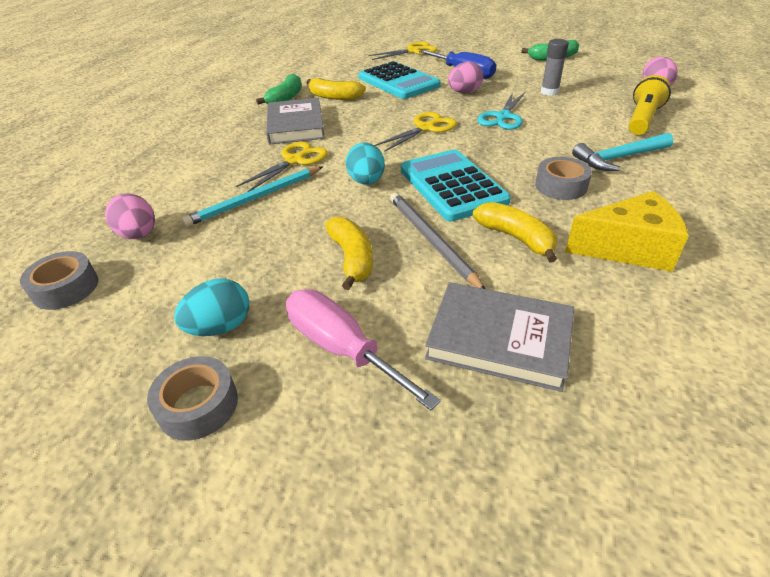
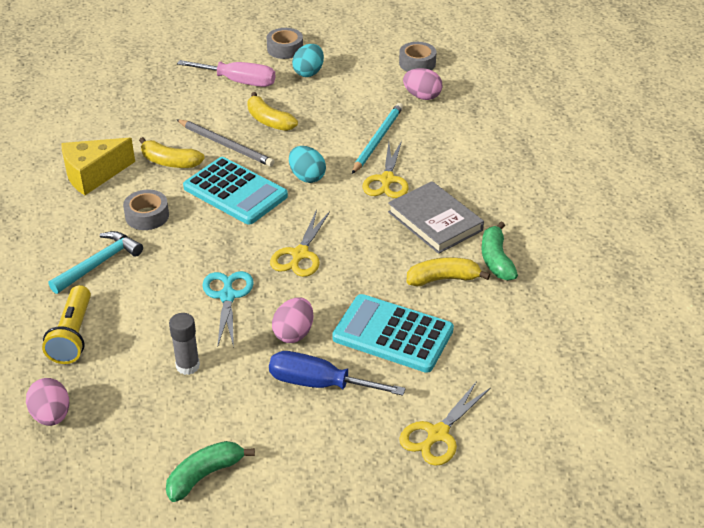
camera: 150 degrees right, 0 degrees up
(499, 339) = (161, 106): grey book -> none

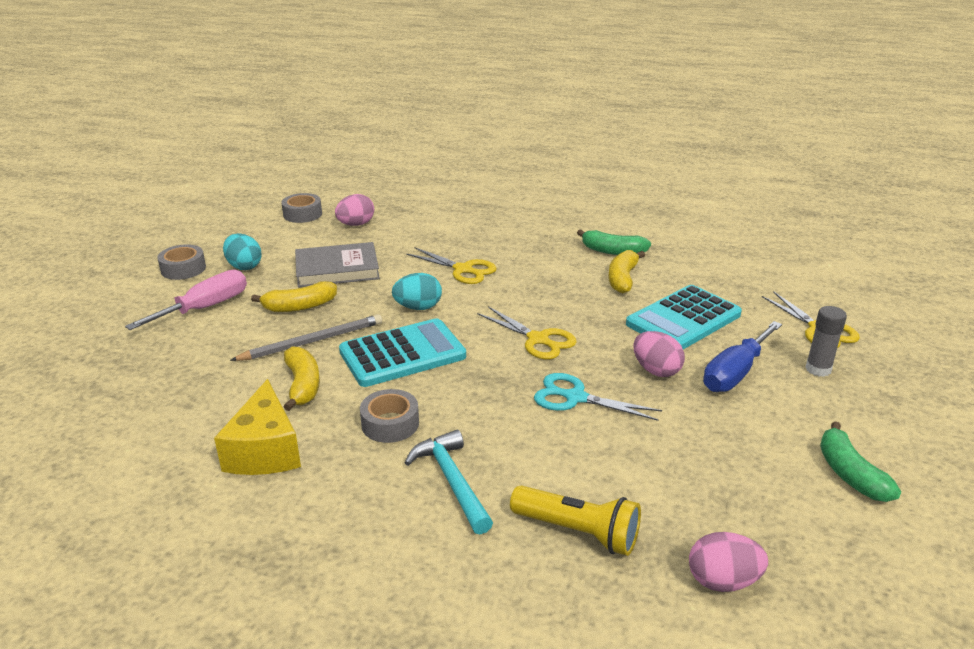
camera: 65 degrees left, 10 degrees down
(170, 162) = (302, 385): yellow banana -> yellow banana turned 60 degrees counterclockwise
(188, 366) = (675, 449): grey glue stick -> grey glue stick (818, 369)
(377, 140) = (397, 259): turquoise pencil -> none
(435, 221) = (541, 263): grey book -> grey book (337, 269)

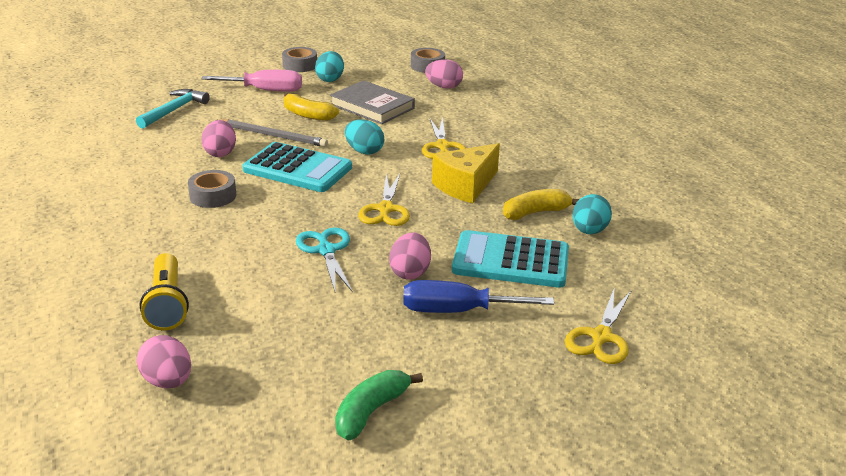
camera: 50 degrees right, 0 degrees up
(265, 450) = (142, 170): yellow cheese -> yellow cheese (466, 186)
(302, 385) = (220, 153): yellow banana -> pink egg
(452, 481) = (175, 239): turquoise hammer -> turquoise hammer (174, 110)
(612, 251) = (577, 193): green banana -> none
(673, 271) = (589, 231): none -> turquoise egg
(818, 369) = (525, 354): grey glue stick -> none

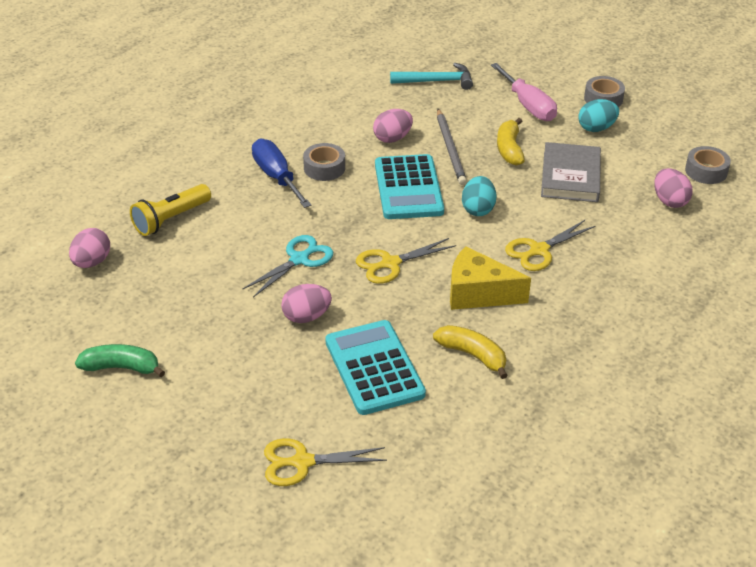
camera: 60 degrees right, 10 degrees up
(457, 311) = (274, 364): blue screwdriver -> blue screwdriver (276, 177)
(589, 231) = (472, 402): turquoise egg -> none

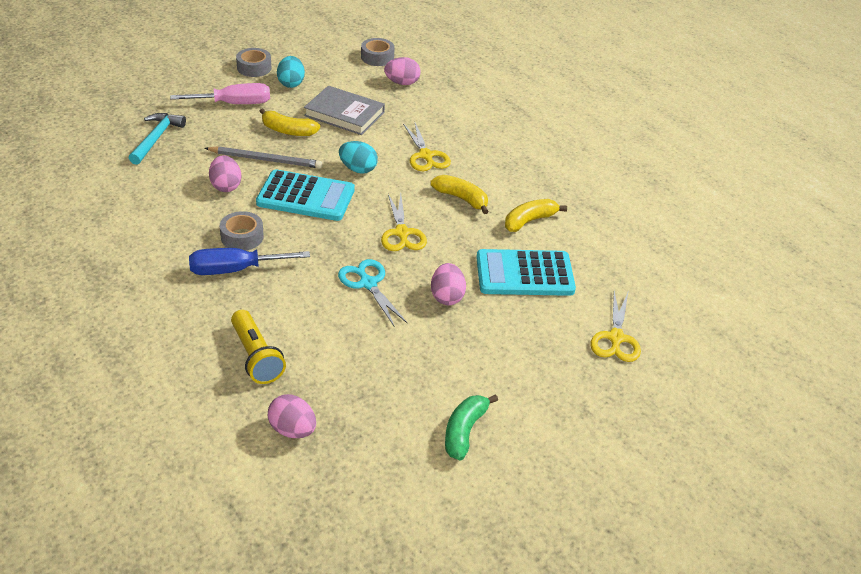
camera: 75 degrees left, 0 degrees up
(478, 293) = (461, 199): yellow cheese -> yellow banana

